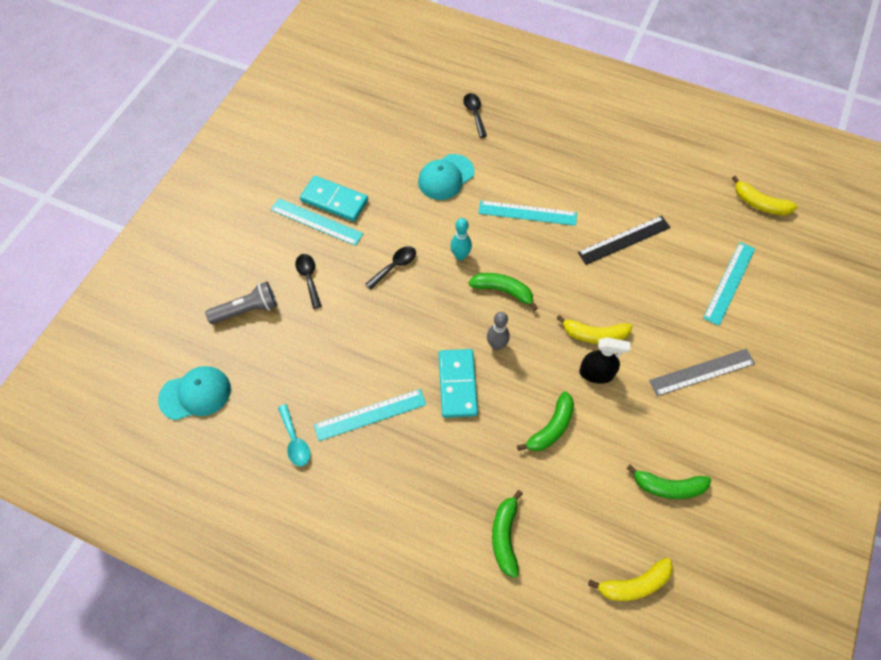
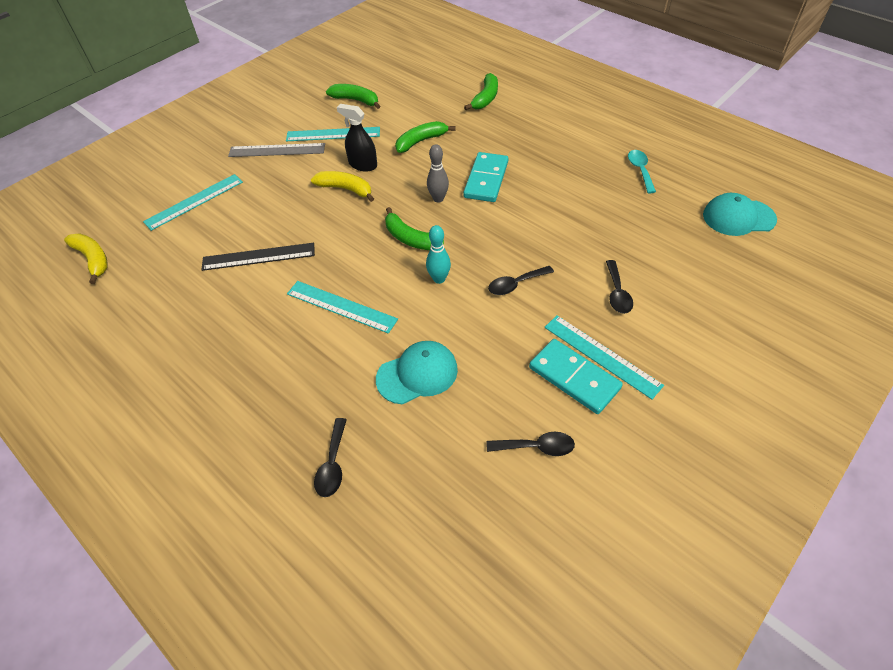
camera: 160 degrees left, 10 degrees down
(247, 310) = (690, 276): grey flashlight -> none
(352, 152) = (536, 447): none -> black spoon
(370, 414) = (570, 175): turquoise ruler -> turquoise ruler (333, 134)
(634, 584) = (411, 68): yellow banana -> none

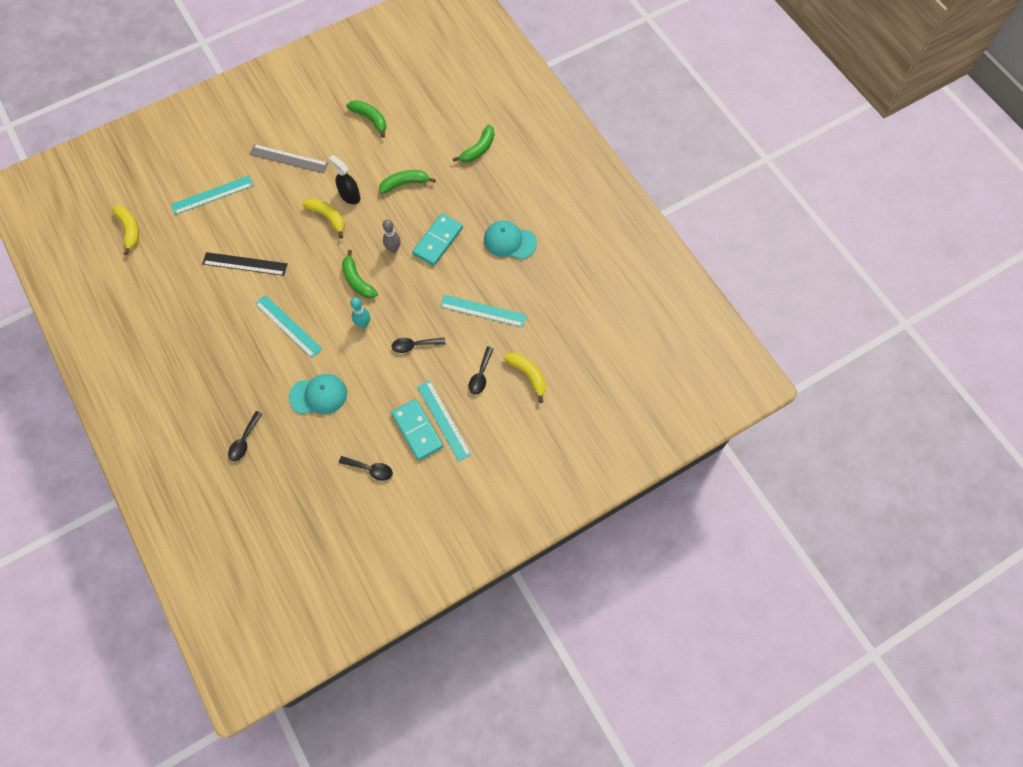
camera: 15 degrees right, 15 degrees up
(333, 134) = (338, 154): turquoise ruler -> turquoise ruler (483, 311)
(640, 170) = (561, 268): turquoise spoon -> none
(674, 277) = (528, 375): none -> yellow banana
(738, 217) = (608, 338): turquoise cap -> turquoise cap (509, 241)

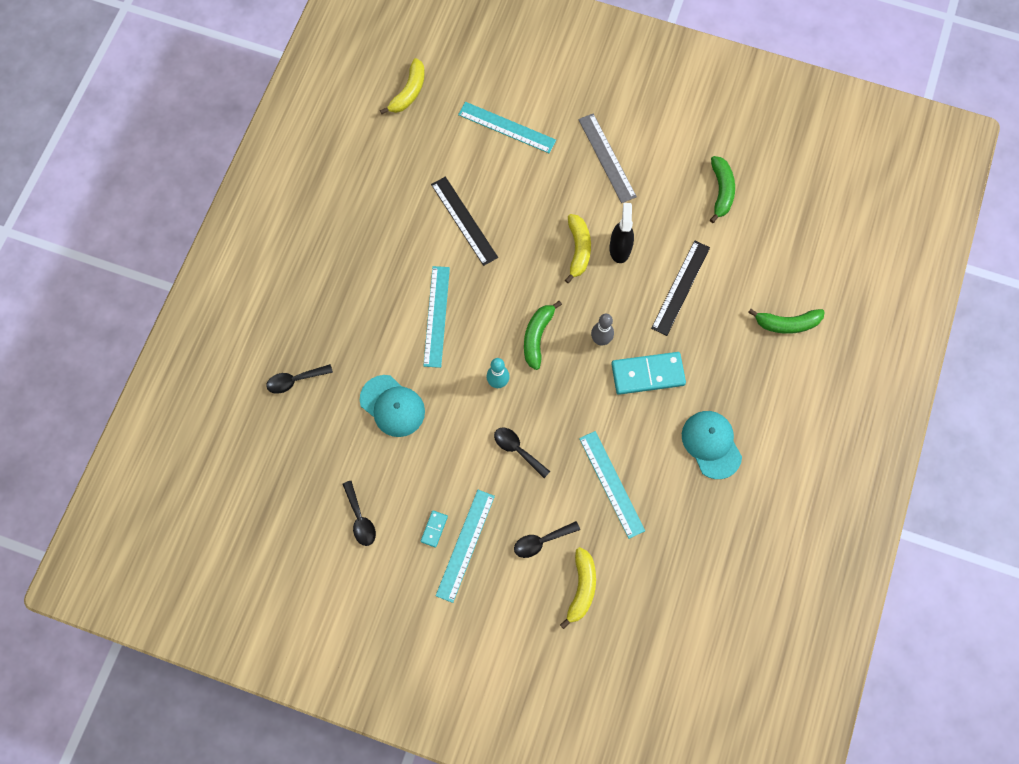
camera: 50 degrees right, 5 degrees up
(404, 184) = (680, 287): green banana -> black ruler
(417, 430) = (434, 529): turquoise domino -> turquoise domino, size x0.47

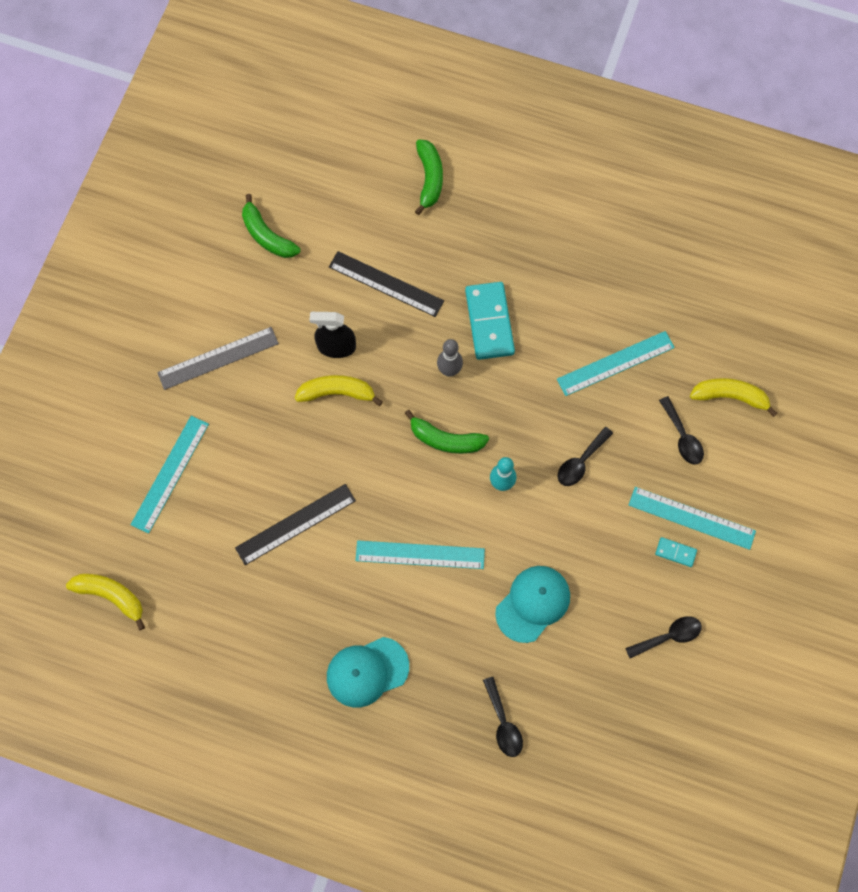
camera: 90 degrees left, 0 degrees up
(711, 444) = (567, 261): turquoise cap -> turquoise cap (367, 672)
(721, 191) = (267, 236): green banana -> green banana turned 135 degrees counterclockwise

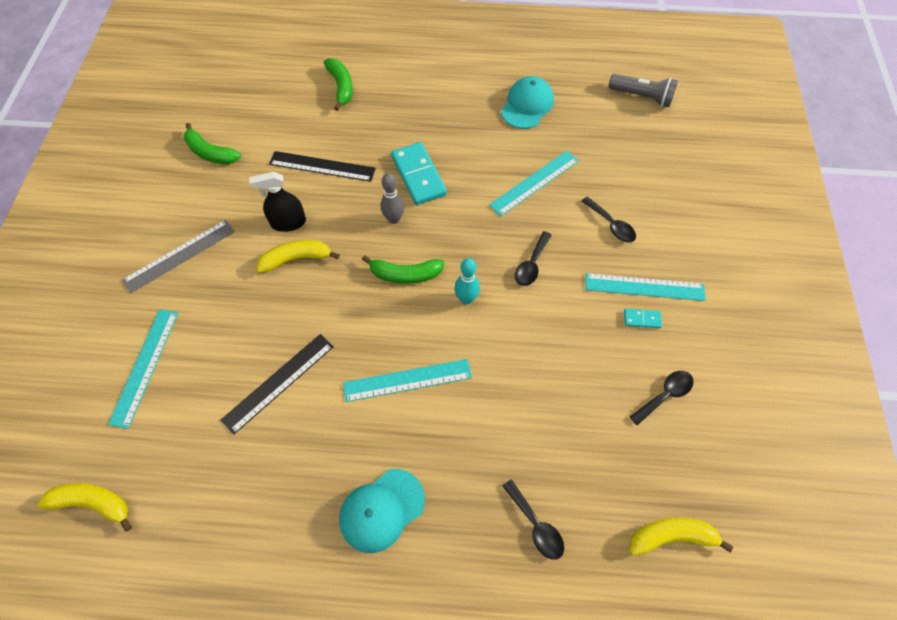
camera: 15 degrees left, 10 degrees down
(533, 603) = (528, 398): turquoise cap -> turquoise cap (527, 105)
(730, 396) = (638, 186): yellow banana -> yellow banana (671, 536)
(780, 279) = (642, 97): none -> grey flashlight

